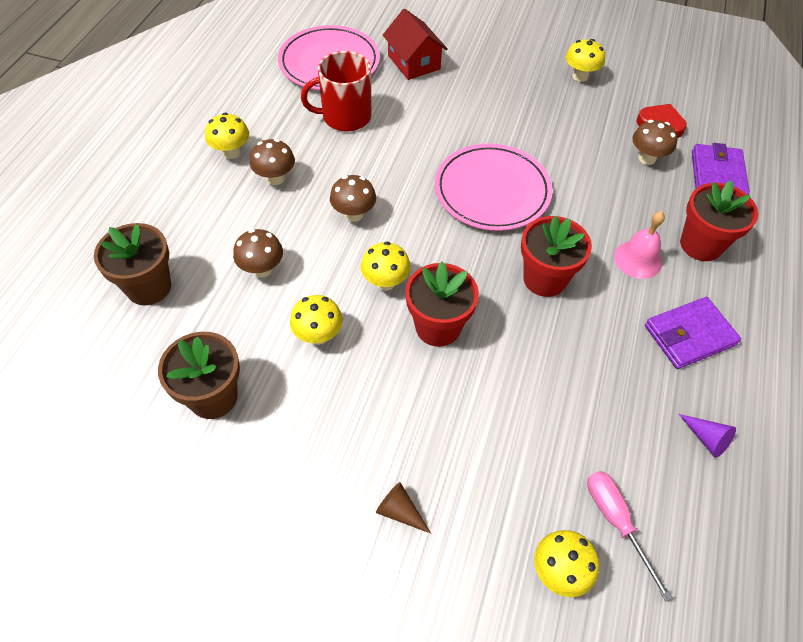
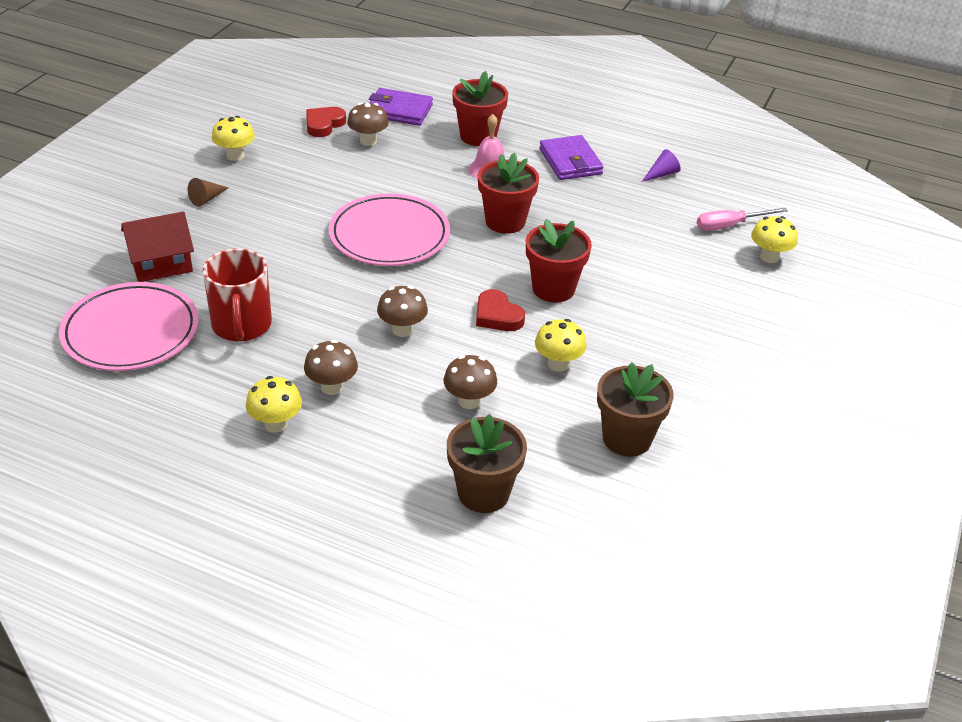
camera: 85 degrees left, 15 degrees down
(385, 282) = (497, 315): yellow mushroom -> red heart
(400, 511) = (732, 328): brown cone -> brown cone (207, 199)

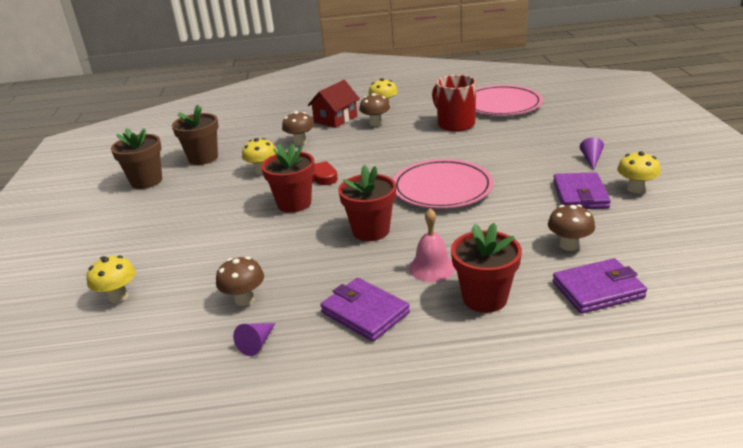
camera: 155 degrees right, 10 degrees down
(161, 264) = (544, 126): red house -> red house (335, 119)
(207, 199) = (591, 159): brown cone -> purple cone
(286, 171) = (580, 195): none -> purple wallet
(324, 124) = (630, 242): red heart -> none
(402, 330) = (368, 152): brown mushroom -> brown mushroom (244, 299)
(483, 493) = (265, 122): brown flower pot -> brown flower pot (146, 181)
(729, 226) = (163, 312): pink screwdriver -> none

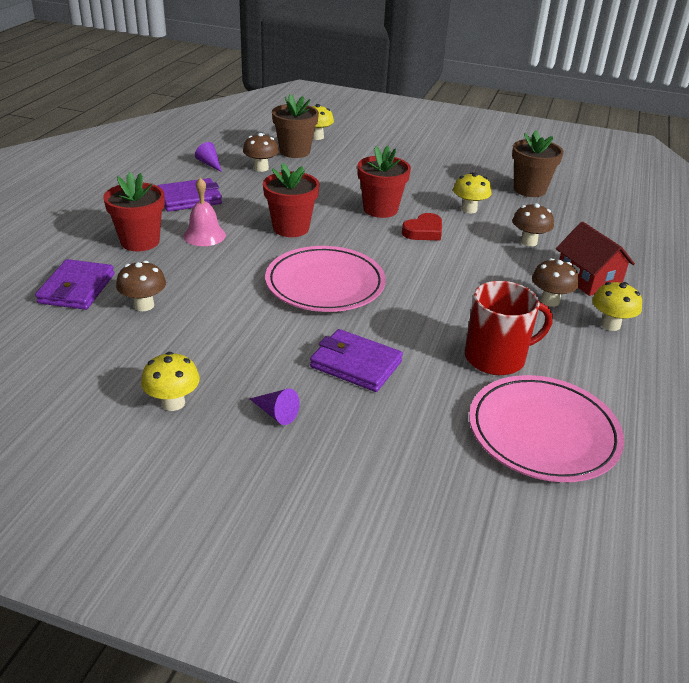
camera: 110 degrees right, 5 degrees up
(146, 181) = (497, 162): brown flower pot -> brown flower pot (295, 151)
(580, 195) = (211, 357): purple wallet -> purple wallet (356, 364)

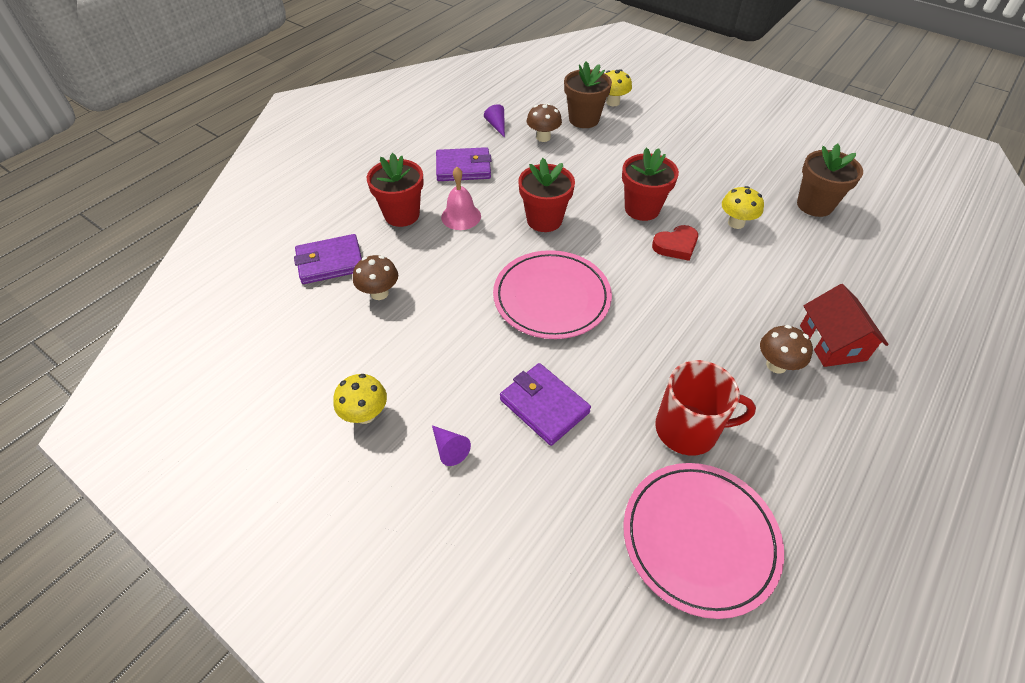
camera: 20 degrees right, 15 degrees up
(77, 288) = (330, 262): purple wallet -> purple wallet turned 45 degrees clockwise
(528, 242) = (784, 279): brown mushroom -> none
(610, 325) = (832, 412): yellow mushroom -> none

